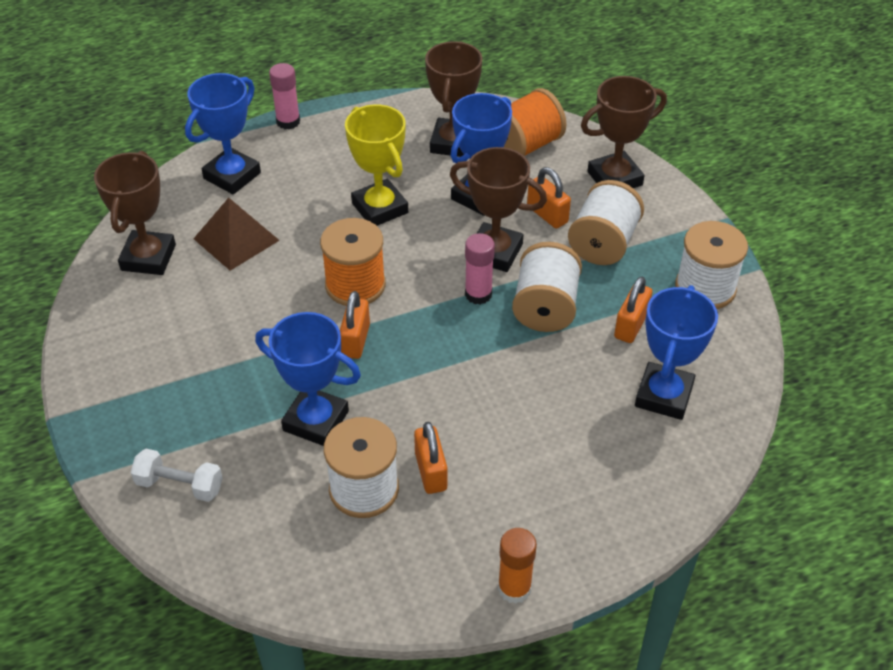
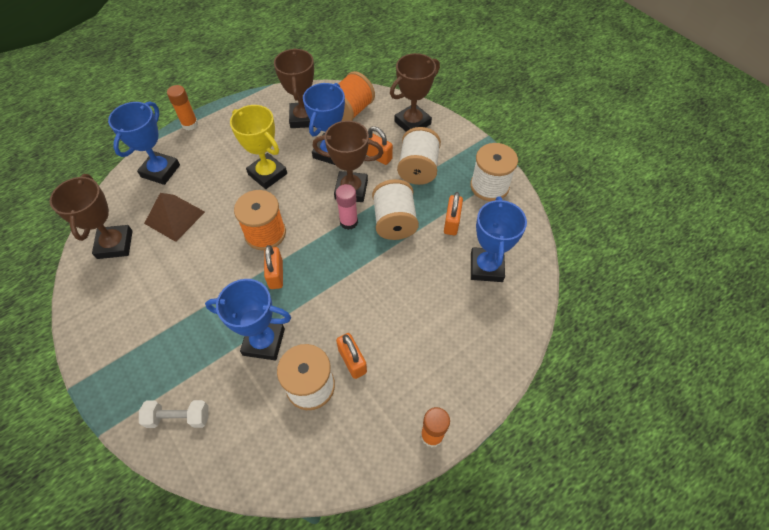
camera: 15 degrees left, 10 degrees up
(288, 122) = (190, 124): pink glue stick -> orange glue stick

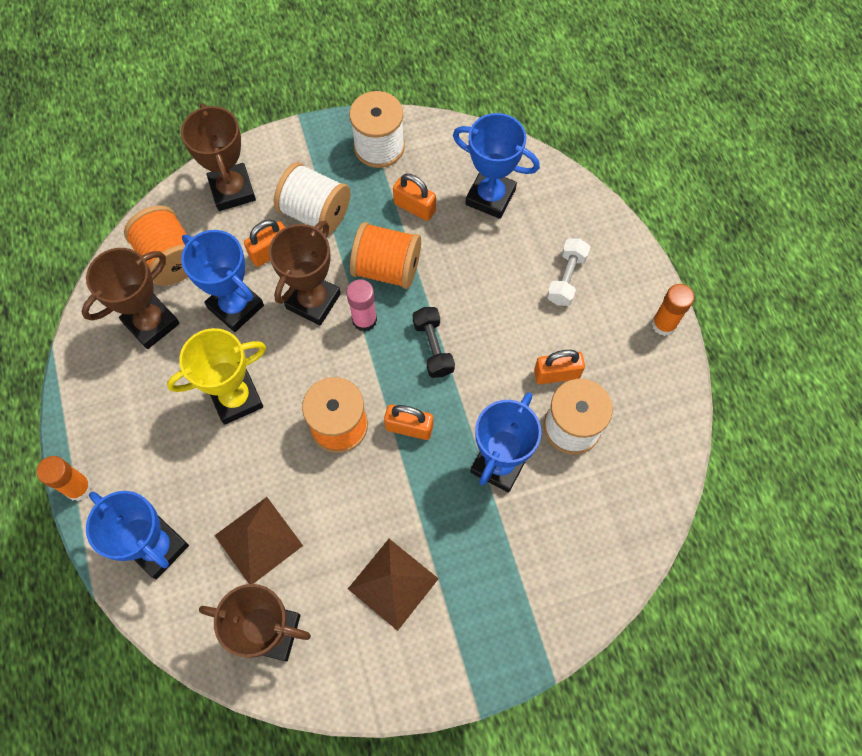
camera: 70 degrees left, 10 degrees up
(158, 301) = (393, 583): none -> brown pyramid
(179, 417) = (563, 581): white dumbbell -> white dumbbell (566, 278)
(303, 118) = (151, 323): brown trophy -> brown trophy turned 60 degrees counterclockwise
(343, 269) = (433, 348): none -> black dumbbell
(394, 222) = (387, 268): white spool -> orange spool

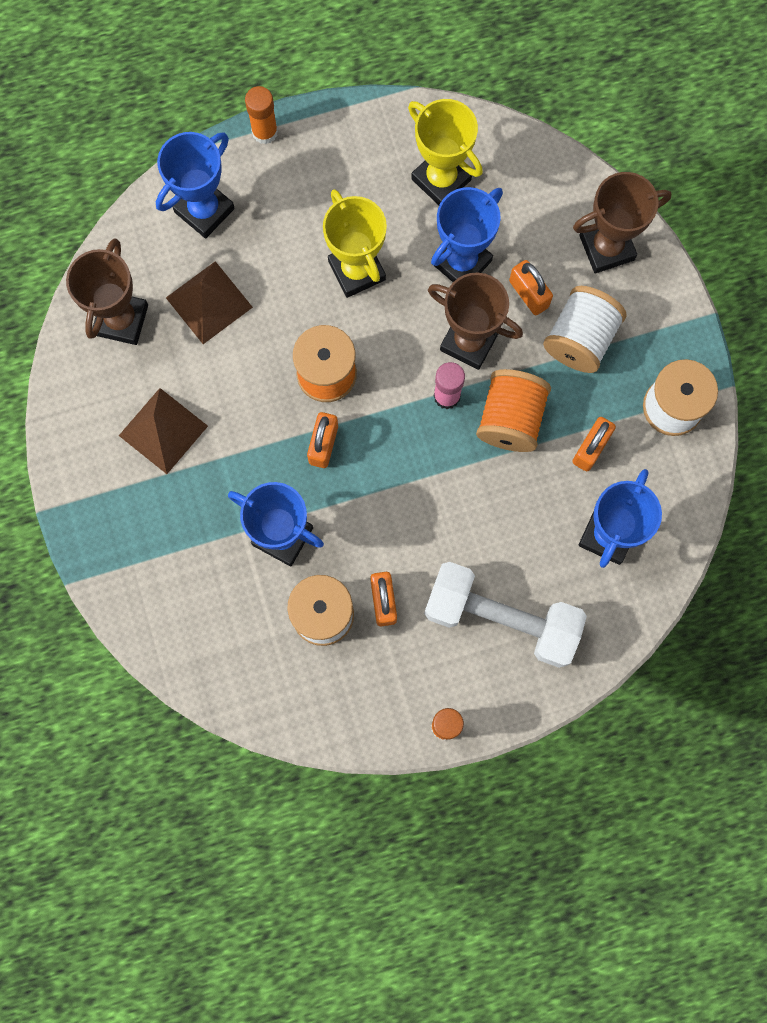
camera: 90 degrees right, 10 degrees up
(151, 323) = (441, 179): brown trophy -> yellow trophy
(170, 259) = (518, 190): orange spool -> none
(433, 348) = (414, 469): black dumbbell -> none
(566, 278) = (501, 618): white dumbbell -> white dumbbell, size x1.99

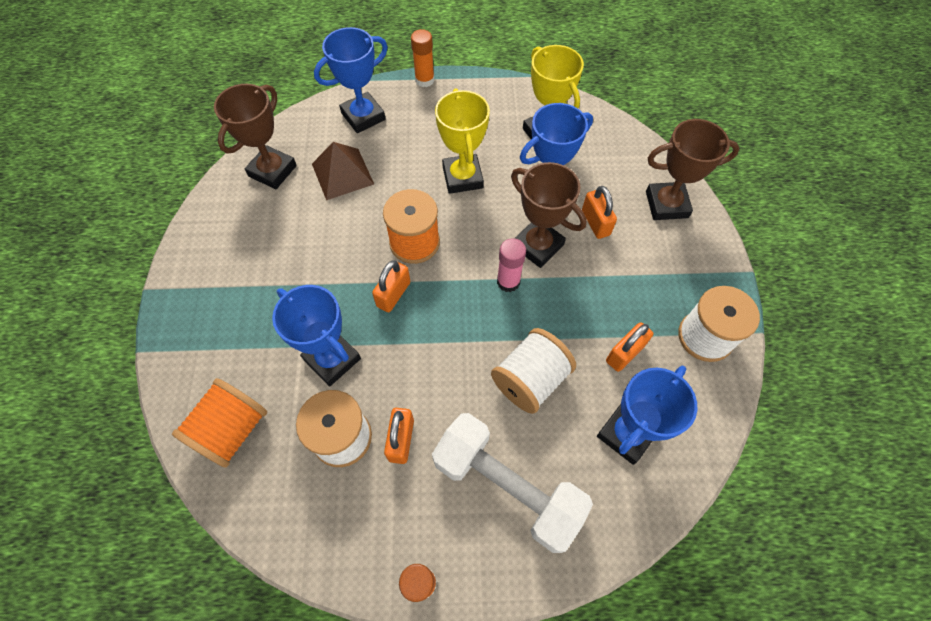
camera: 15 degrees right, 15 degrees down
(163, 430) = (269, 253): brown pyramid -> none
(510, 419) = (558, 312): orange spool -> orange spool (232, 430)
(580, 339) = (632, 265): white spool -> white spool (530, 380)

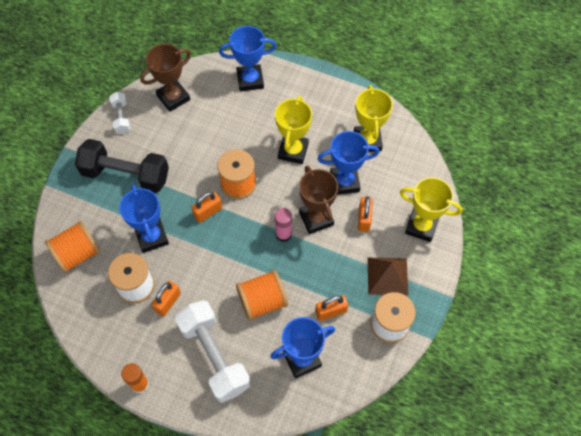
camera: 25 degrees right, 0 degrees up
(212, 221) = (121, 118): none -> white dumbbell
(253, 291) = (126, 174): none -> black dumbbell
(342, 173) = (216, 117): brown pyramid -> brown pyramid (387, 276)
(424, 80) = (306, 68): orange glue stick -> none
(530, 380) = (262, 301): white spool -> orange spool
(666, 204) = (421, 226): brown trophy -> yellow trophy

